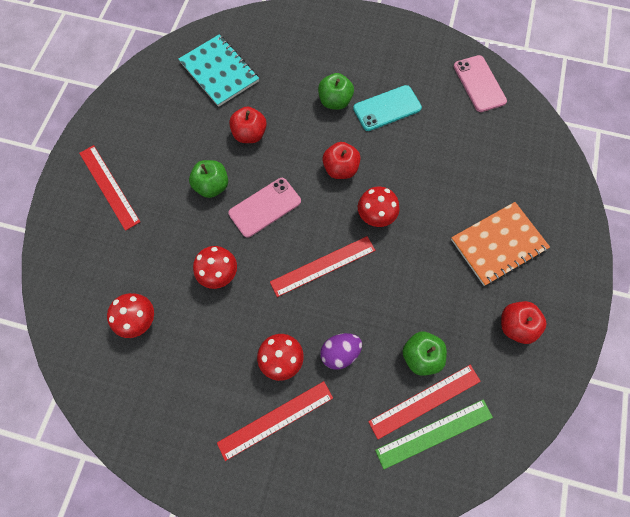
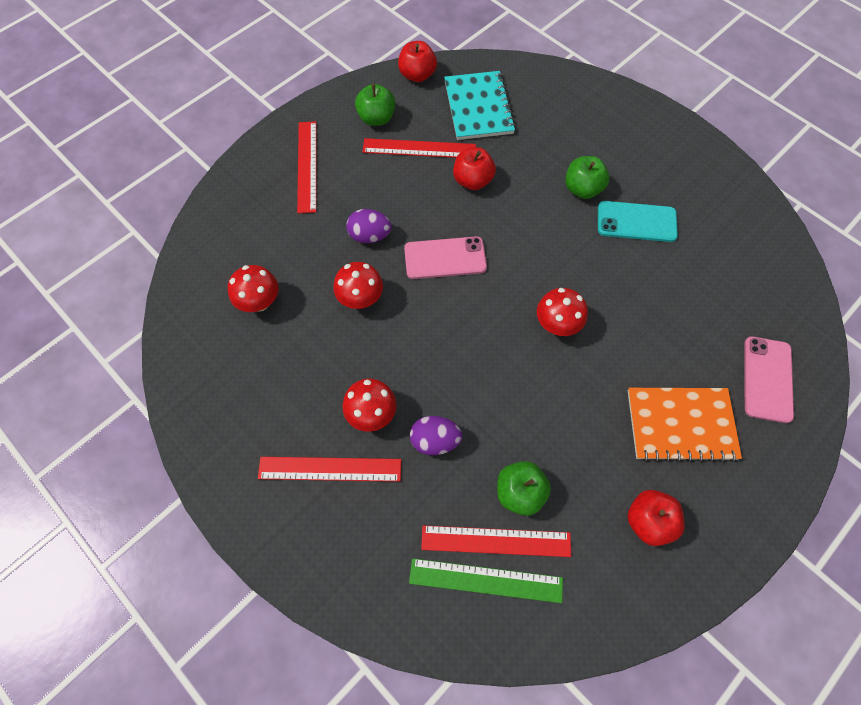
camera: 30 degrees right, 5 degrees down
(196, 219) = (369, 236): none -> purple egg
(212, 186) = (405, 212): green apple -> green apple (376, 118)
(323, 266) = (470, 345): red ruler -> red ruler (419, 148)
(340, 169) = (547, 259): red apple -> red apple (417, 75)
(479, 84) = (761, 244): pink phone -> pink phone (767, 379)

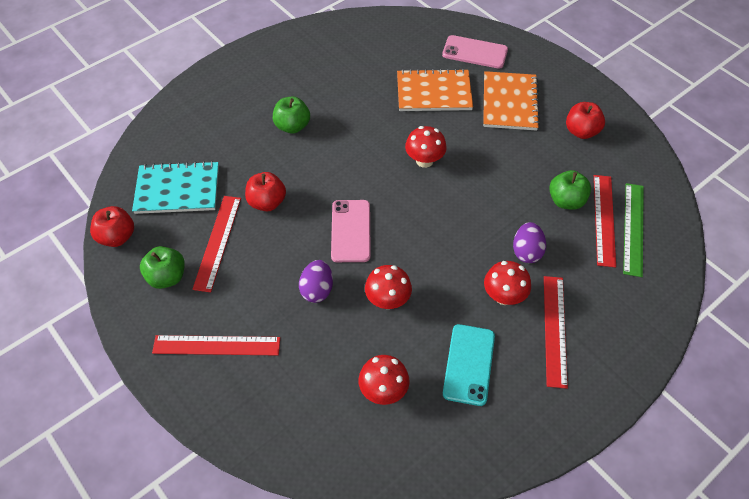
camera: 85 degrees left, 10 degrees down
(636, 222) = (332, 97): turquoise phone -> turquoise phone (469, 364)
(675, 330) = (434, 92): none -> orange notebook

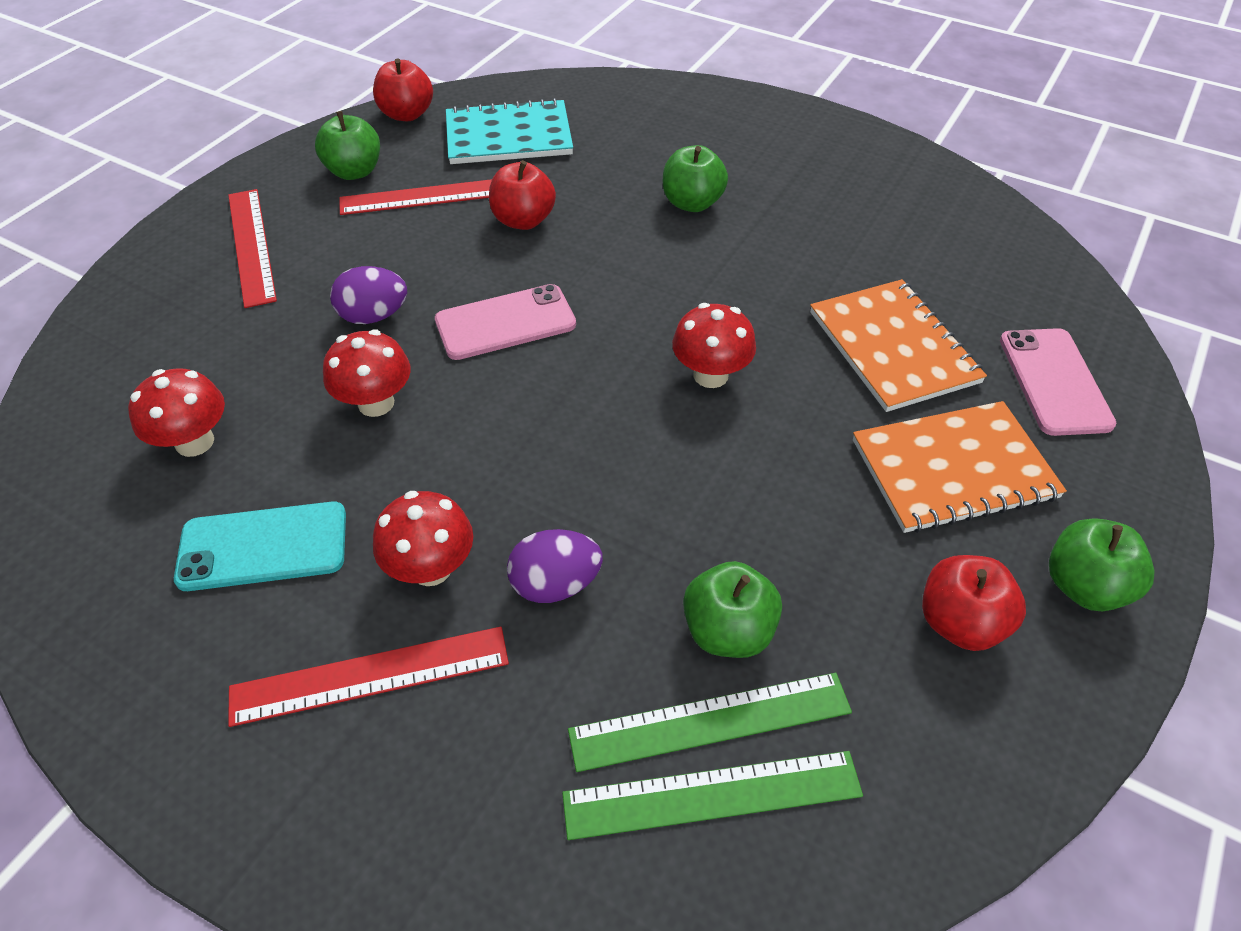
camera: 70 degrees right, 5 degrees down
(177, 189) = (508, 136): turquoise notebook -> turquoise notebook turned 75 degrees counterclockwise
(575, 91) = (1084, 586): none -> green apple
(604, 219) = (710, 721): red ruler -> green ruler

